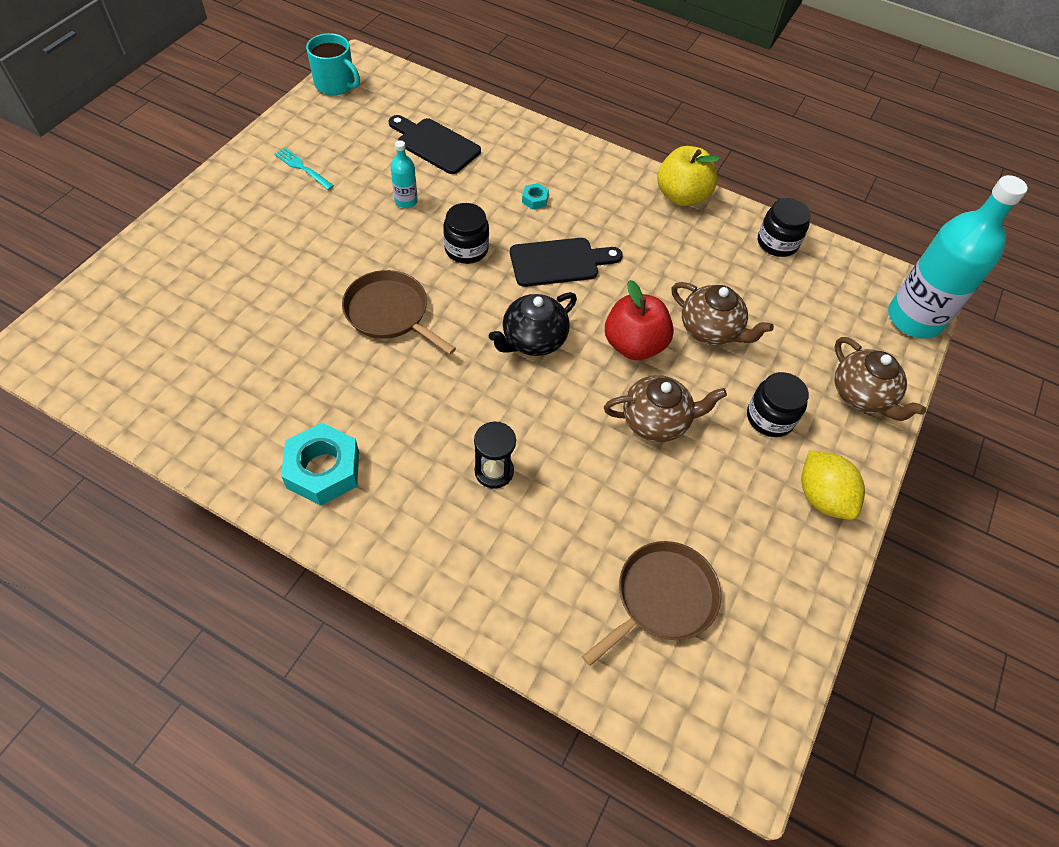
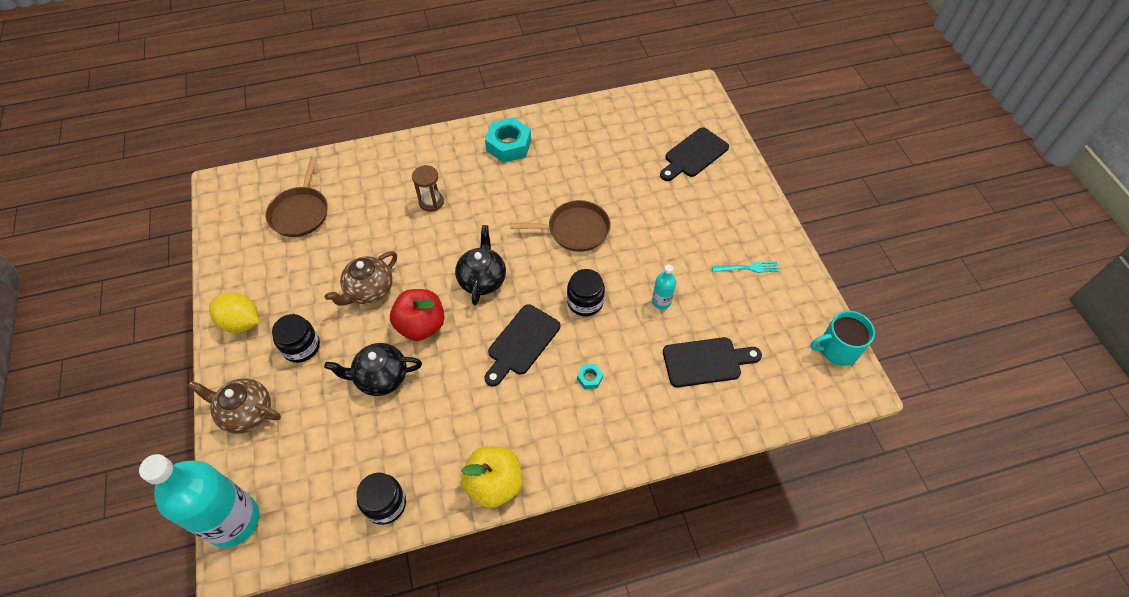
camera: 140 degrees right, 0 degrees up
(171, 285) = (694, 155): none -> black cutting board
(494, 471) = (431, 202): black hourglass -> brown hourglass
(710, 330) = (381, 377): brown teapot -> black teapot

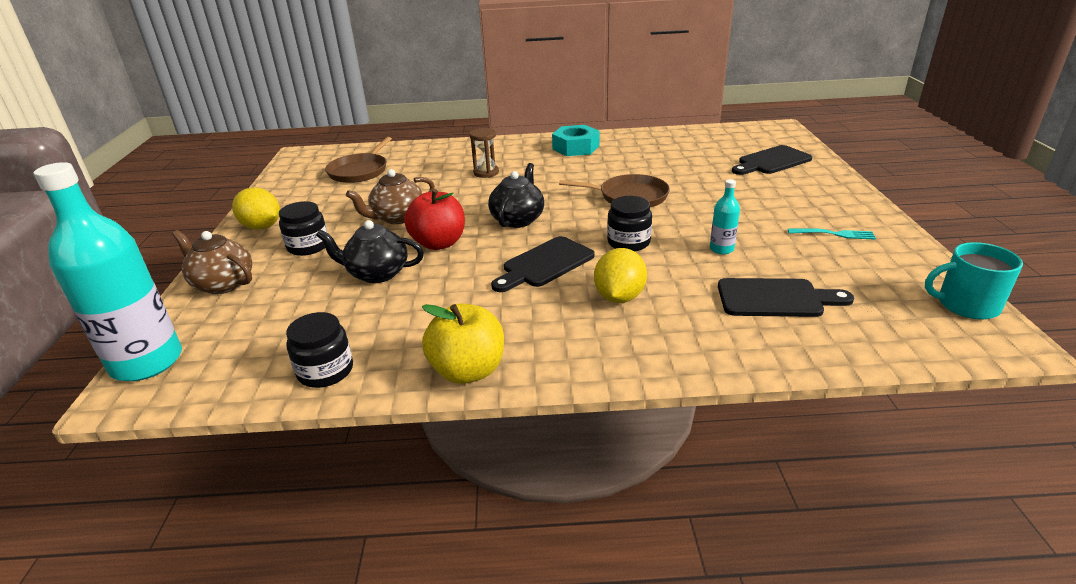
camera: 15 degrees right, 25 degrees down
(589, 378) = (619, 297): turquoise nut -> yellow lemon

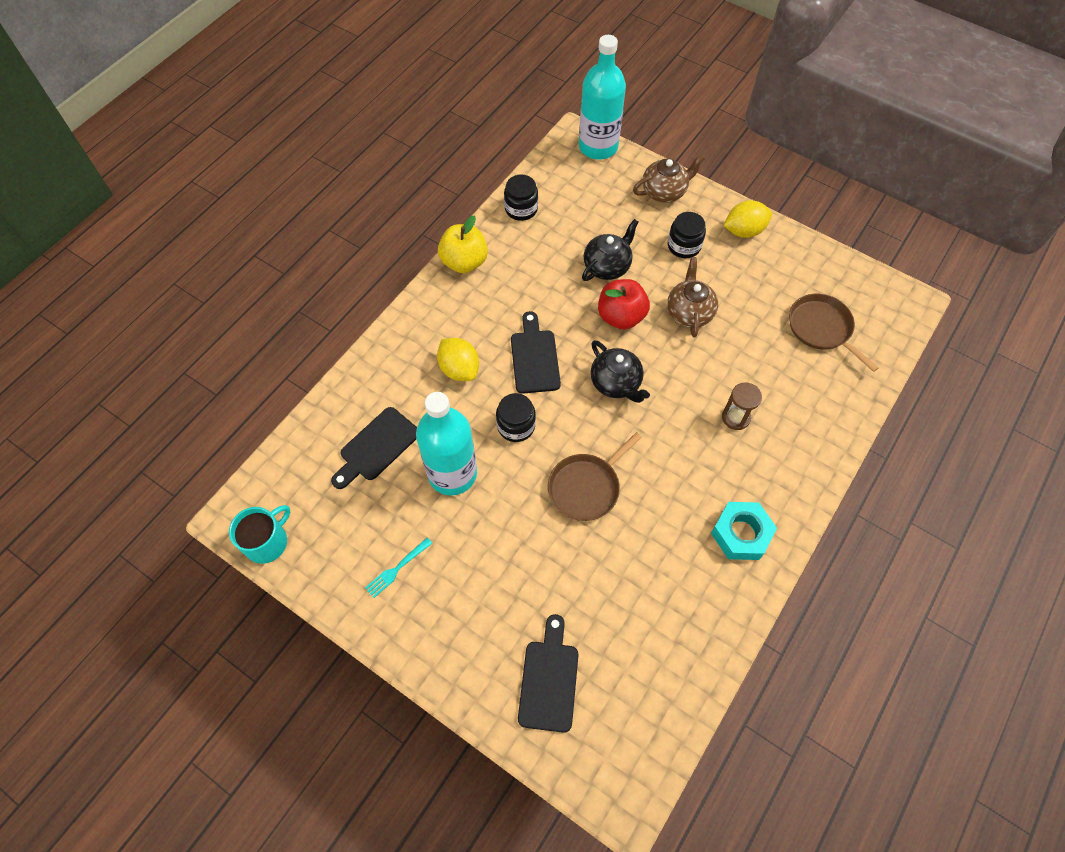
camera: 125 degrees right, 30 degrees up
(721, 249) = (452, 473): turquoise bottle -> turquoise bottle, size x2.32

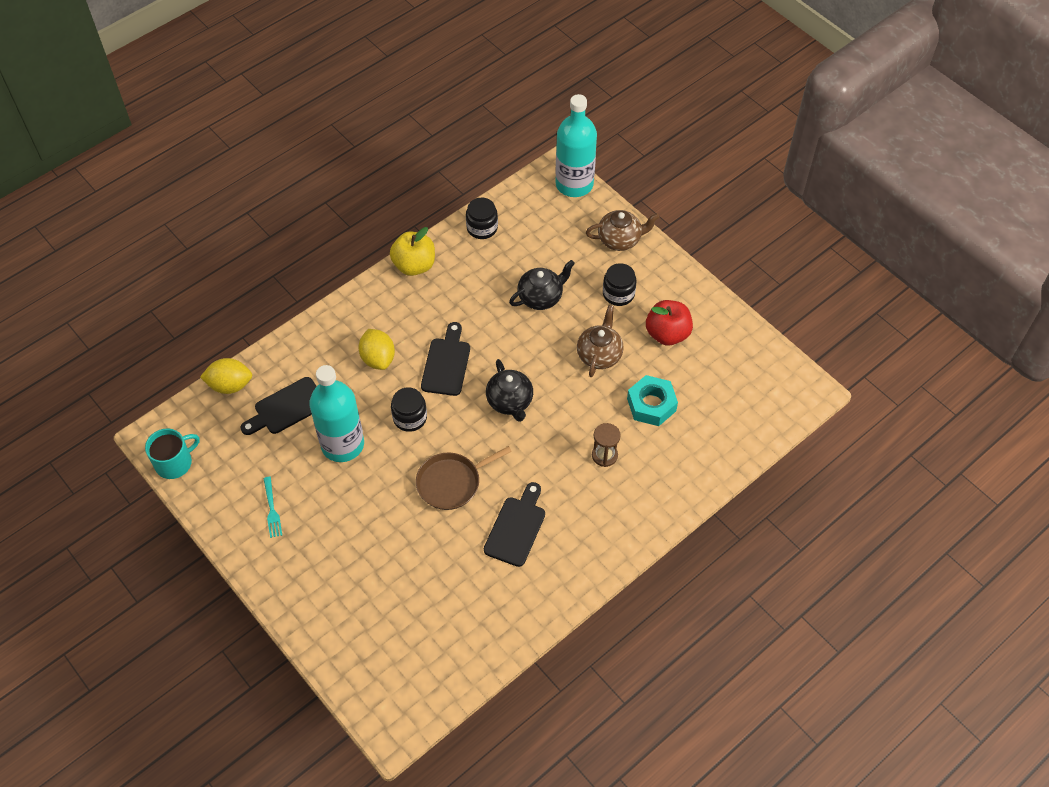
camera: 15 degrees right, 5 degrees down
(397, 569) = (272, 509): turquoise fork -> turquoise fork turned 75 degrees counterclockwise
(549, 679) = (365, 625): black cutting board -> black cutting board (516, 527)
(621, 316) = (536, 345): red apple -> red apple (667, 334)
(741, 534) = (570, 552): turquoise nut -> turquoise nut (651, 405)
(744, 231) = (680, 292): yellow lemon -> yellow lemon (230, 385)
(821, 328) = (715, 396): brown pan -> none

